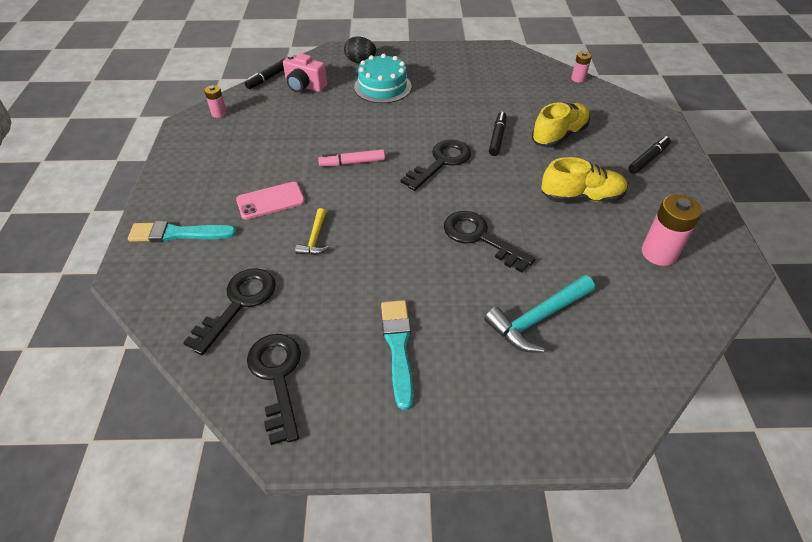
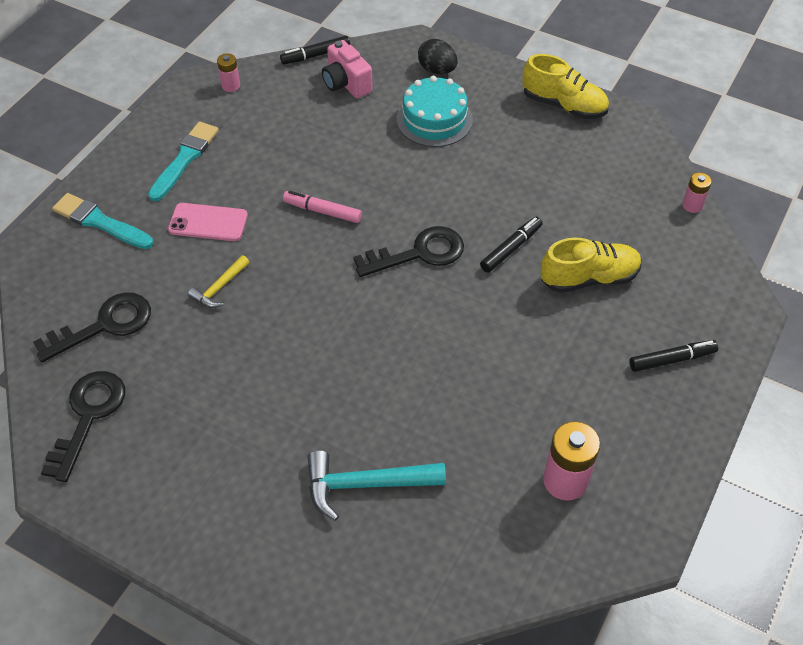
camera: 30 degrees right, 5 degrees up
(398, 347) = (211, 443): turquoise brush -> turquoise brush (185, 159)
(480, 238) = (384, 366): black key -> none
(581, 197) = (540, 371): yellow shoe -> yellow shoe (564, 105)

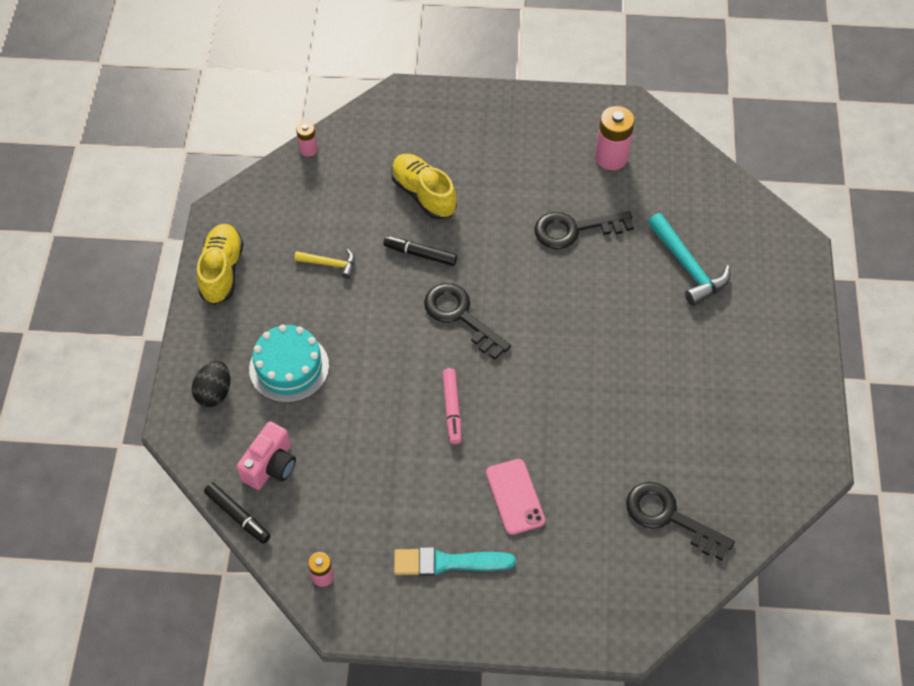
camera: 115 degrees left, 5 degrees up
(88, 416) = (754, 476): black key -> black key (574, 229)
(100, 222) = (565, 593): turquoise brush -> none
(219, 287) = (580, 448): yellow hammer -> yellow hammer (330, 264)
(671, 359) = (474, 126): black marker -> none

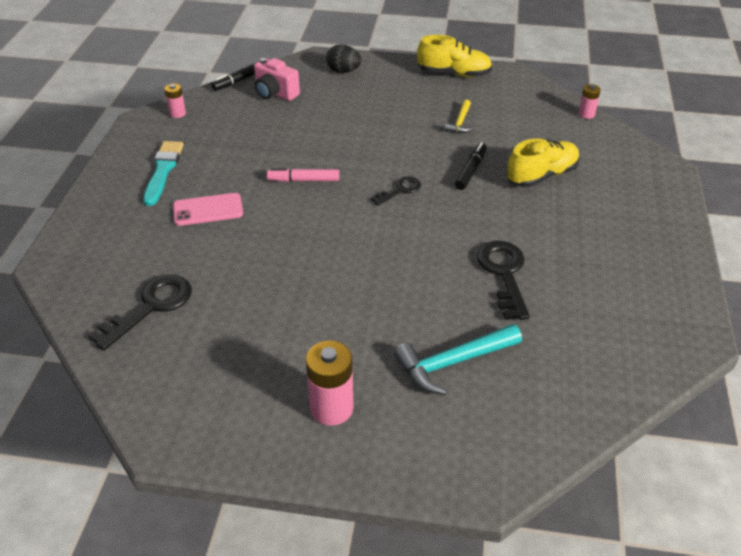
camera: 95 degrees right, 15 degrees down
(289, 367) = (360, 102): turquoise cake -> none
(460, 316) = (400, 190): black key -> black key, size x0.59
(611, 157) = (611, 314): pink battery -> pink battery (331, 408)

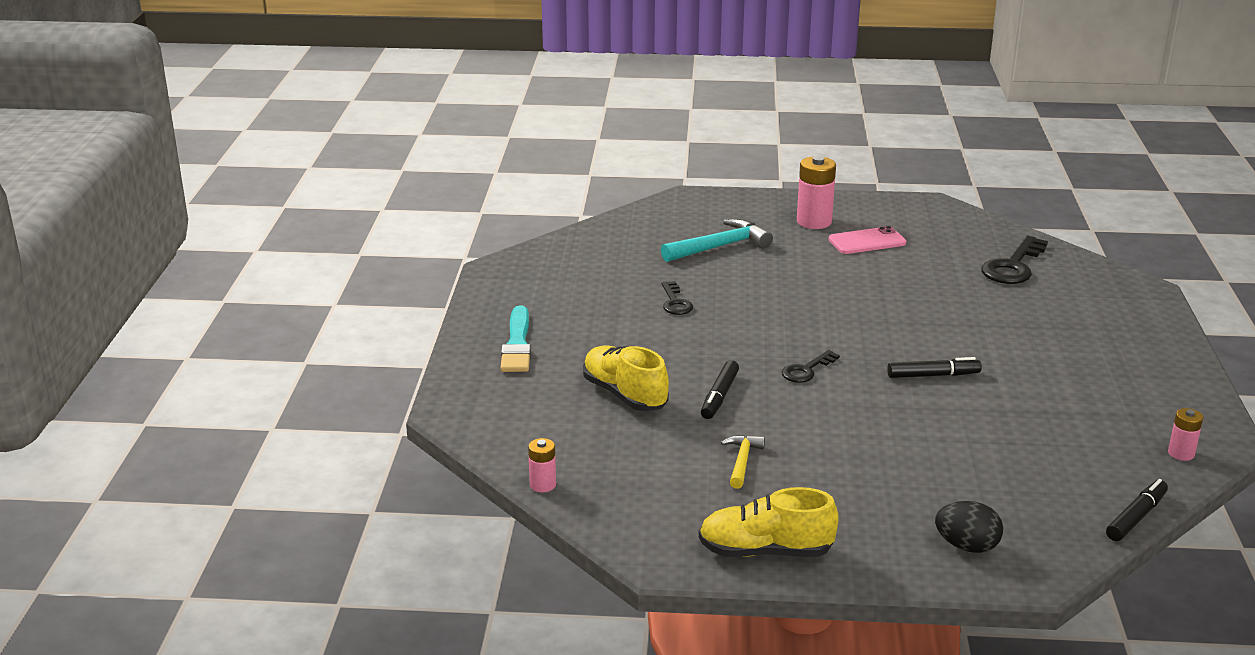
camera: 175 degrees right, 15 degrees down
(163, 170) = (1121, 377): turquoise brush -> turquoise brush (517, 344)
(208, 210) = (1026, 340): pink phone -> pink phone (867, 241)
(275, 93) = (1056, 495): pink camera -> none
(304, 180) = (933, 375): pink marker -> black marker
(503, 274) = (675, 302): black key -> black key, size x0.59
(541, 175) = (624, 395): yellow shoe -> yellow shoe turned 90 degrees clockwise

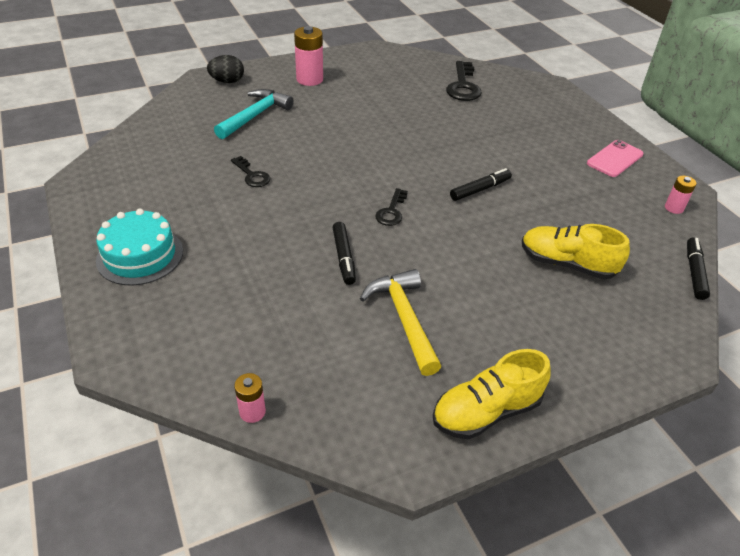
camera: 30 degrees left, 15 degrees up
(517, 344) = (140, 255): turquoise brush -> turquoise cake
(624, 395) = (266, 281): yellow shoe -> yellow shoe (566, 264)
(742, 461) = (404, 319): yellow hammer -> yellow hammer, size x1.74
(867, 241) = (356, 87): pink phone -> pink phone (614, 159)
(966, 546) = (619, 343): black egg -> black egg (227, 81)

